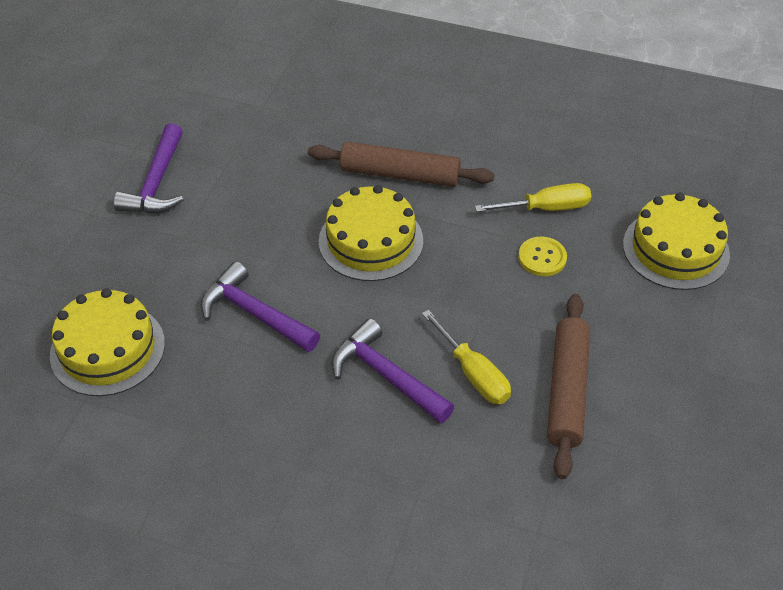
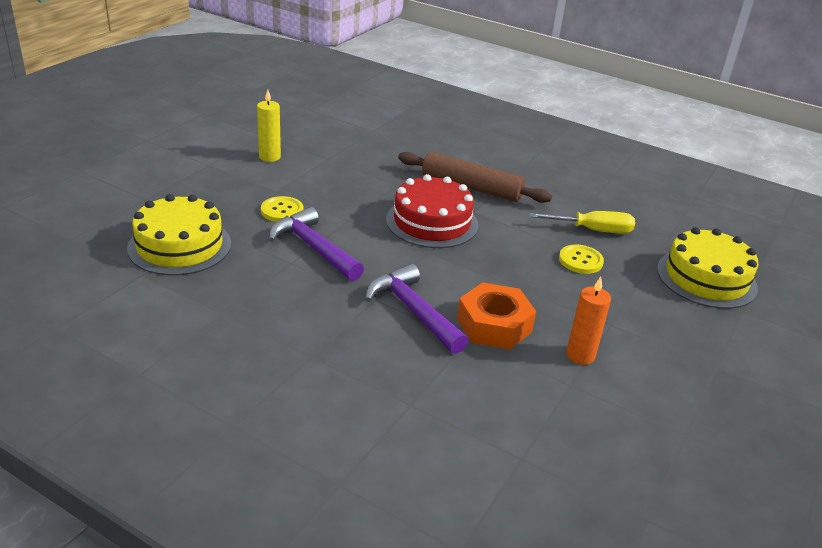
camera: 10 degrees right, 15 degrees down
(156, 183) = (269, 157): purple hammer -> yellow candle
(201, 266) = (282, 211): none -> yellow button
(371, 241) = (432, 222): yellow cake -> red cake
(473, 373) = (494, 325): yellow screwdriver -> orange nut
(567, 390) = (580, 355): brown rolling pin -> orange candle

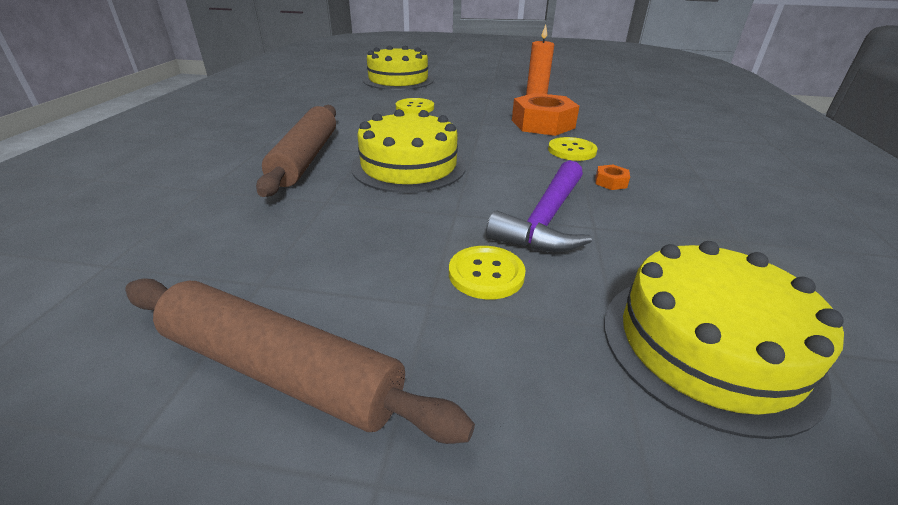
camera: 110 degrees left, 0 degrees up
(269, 157) = (281, 370): yellow candle -> brown rolling pin
(340, 301) = (610, 182): none -> orange nut
(413, 311) = (572, 150): purple hammer -> yellow button
(432, 222) = (409, 166): red cake -> yellow cake
(592, 230) = (359, 107): yellow screwdriver -> none

